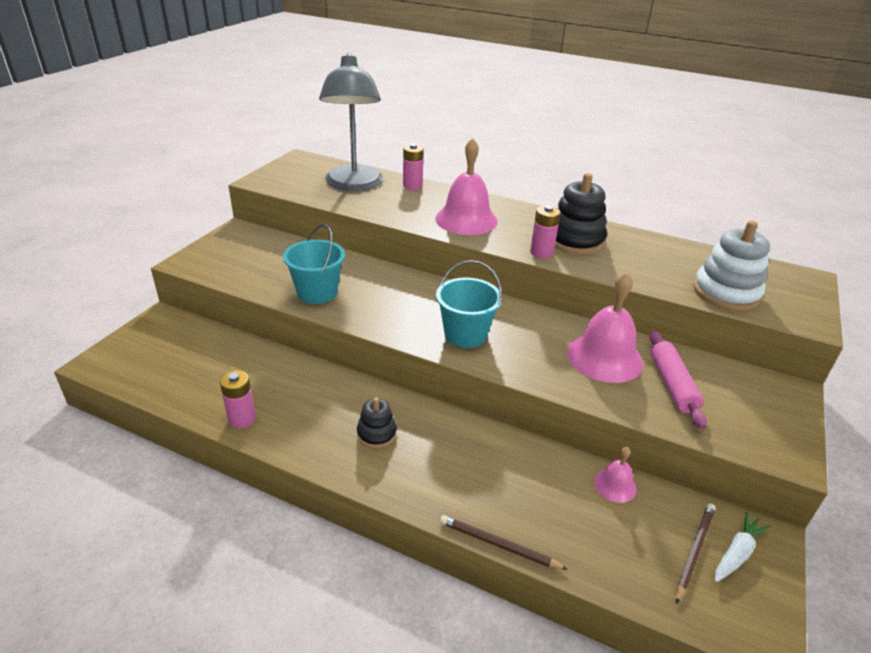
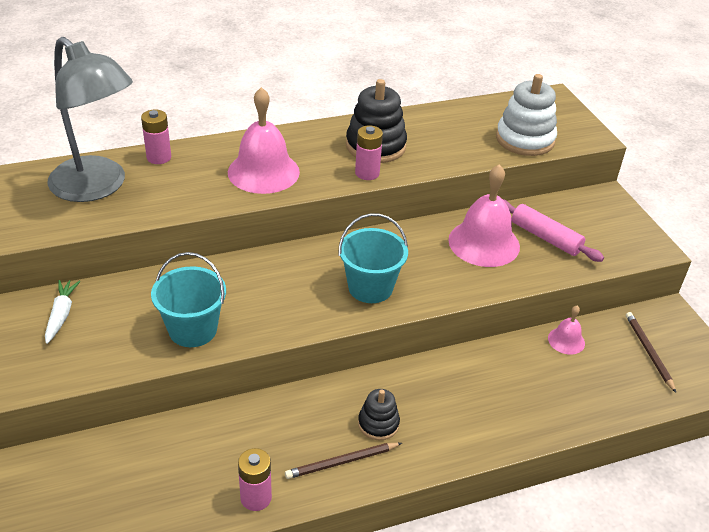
camera: 45 degrees left, 5 degrees up
(498, 545) = (553, 437): brown pencil -> brown pencil (342, 462)
(737, 553) = (667, 335): white carrot -> white carrot (61, 315)

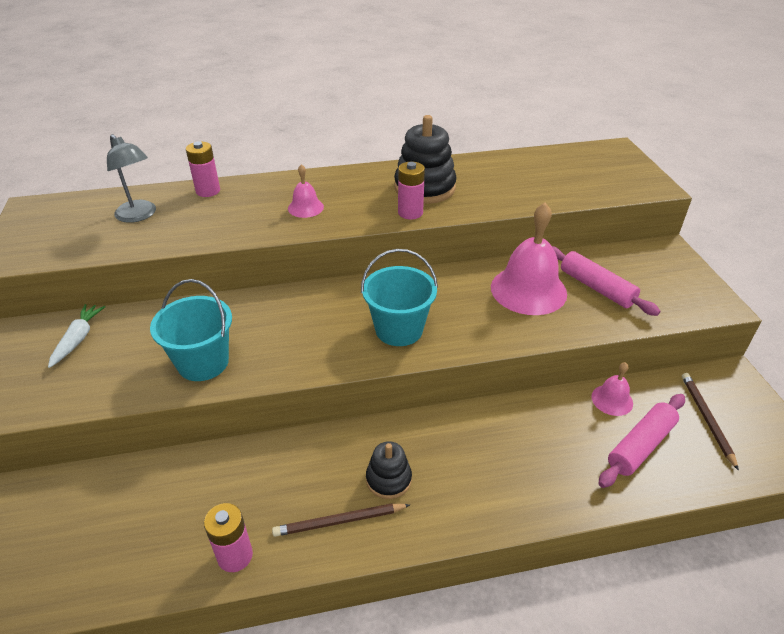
camera: 10 degrees right, 0 degrees up
(97, 187) = (139, 215): grey lamp -> grey lamp, size x0.54
(263, 172) = (305, 207): pink bell -> pink bell, size x0.50
(525, 139) = (581, 187): white stacking toy -> none
(593, 379) = (640, 446): none -> pink rolling pin

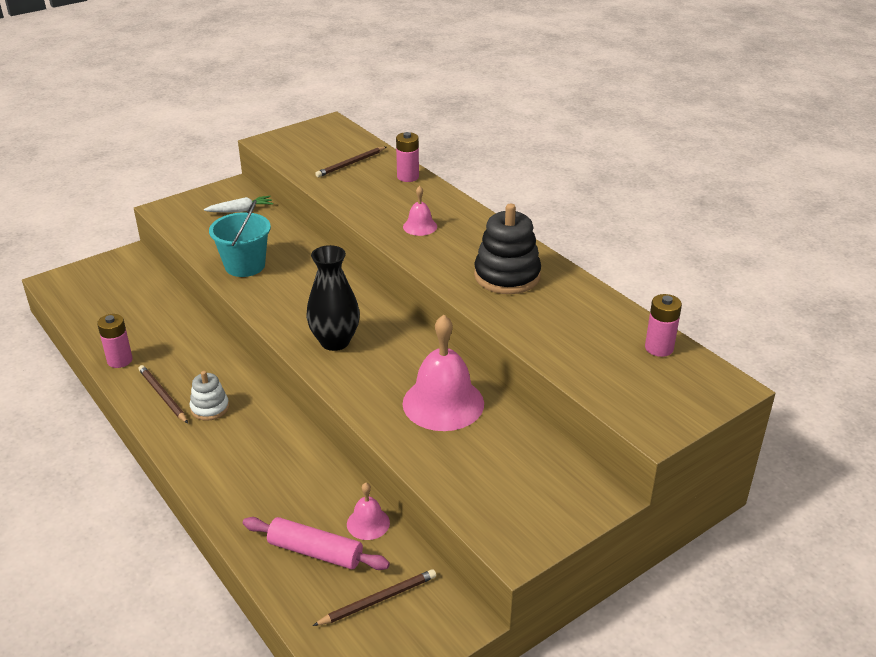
camera: 65 degrees right, 5 degrees down
(139, 215) = (351, 164): grey lamp -> brown pencil
(388, 479) = (210, 408): black stacking toy -> white stacking toy
(399, 329) = (335, 341): turquoise bucket -> black vase
(410, 213) = (455, 279): pink battery -> pink battery (659, 348)
(596, 287) = (480, 449): pink rolling pin -> none

